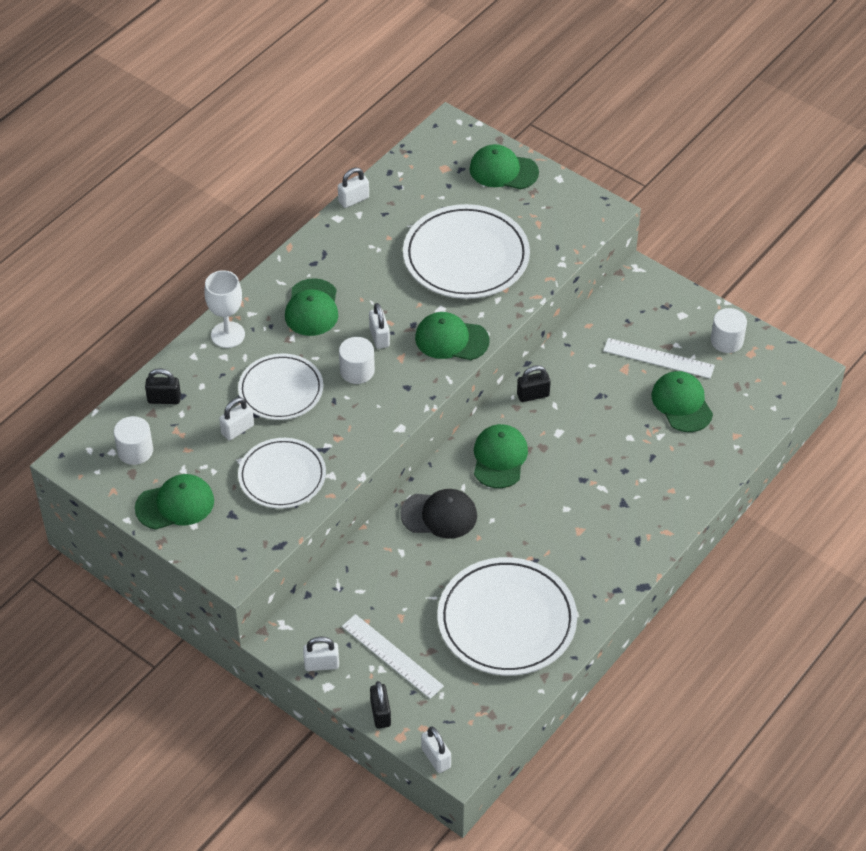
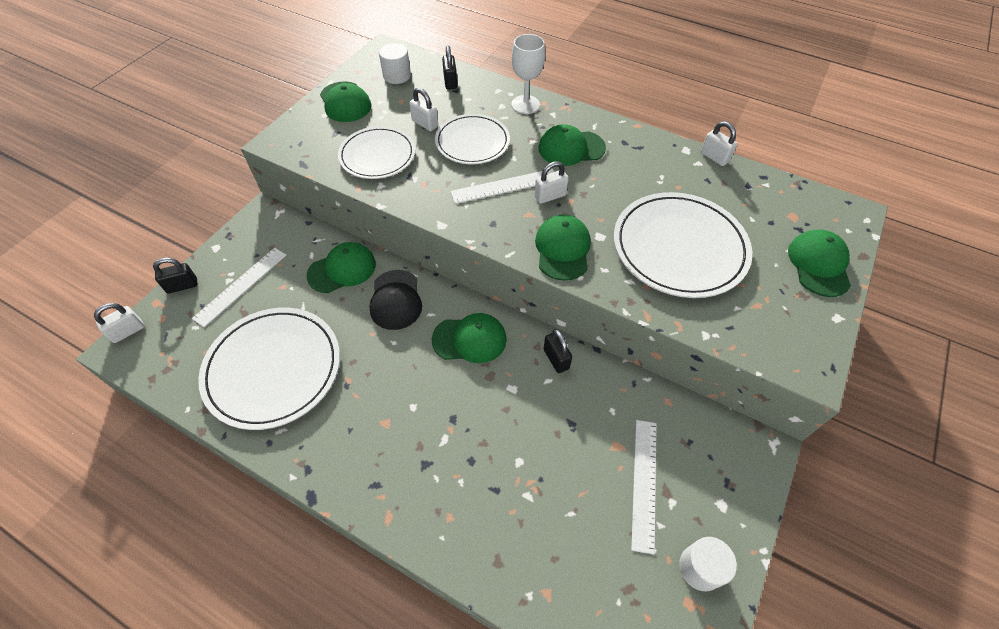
camera: 80 degrees right, 5 degrees up
(321, 664) = (238, 241): white padlock -> none
(357, 371) = (505, 186): white cylinder -> white ruler
(682, 403) = (582, 517): green cap -> green cap (342, 269)

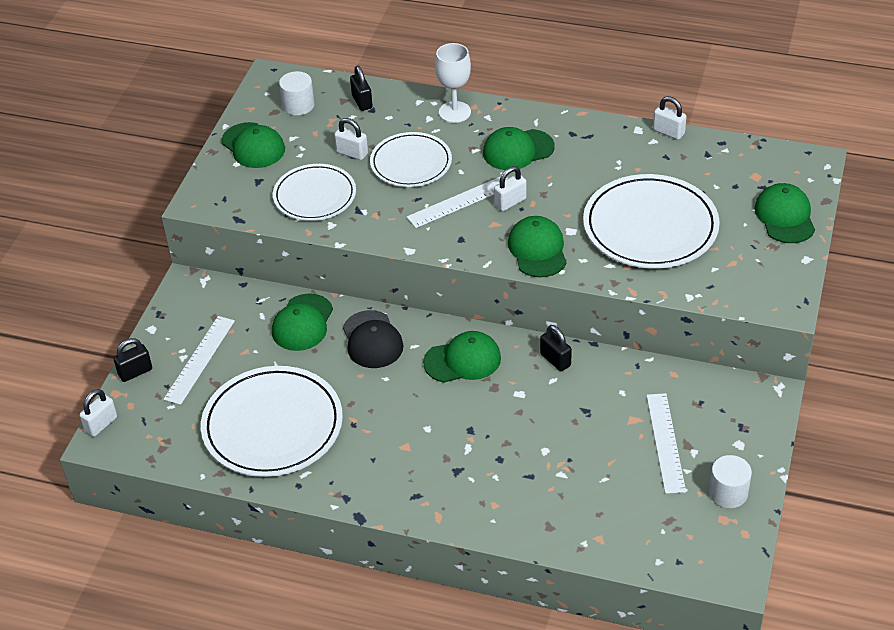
camera: 10 degrees left, 10 degrees down
(342, 269) = (302, 323): green cap -> green cap turned 150 degrees clockwise

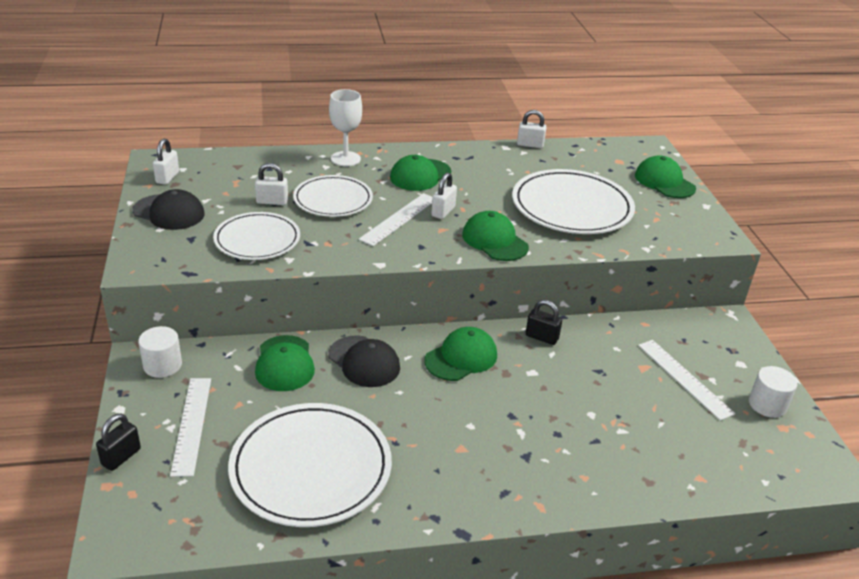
camera: 30 degrees left, 10 degrees down
(101, 424) = (104, 525): white padlock -> white padlock (167, 178)
(253, 146) = (169, 212): green cap -> black cap
(298, 105) = (196, 176): white cylinder -> white cylinder (162, 365)
(362, 102) = (256, 164): black padlock -> none

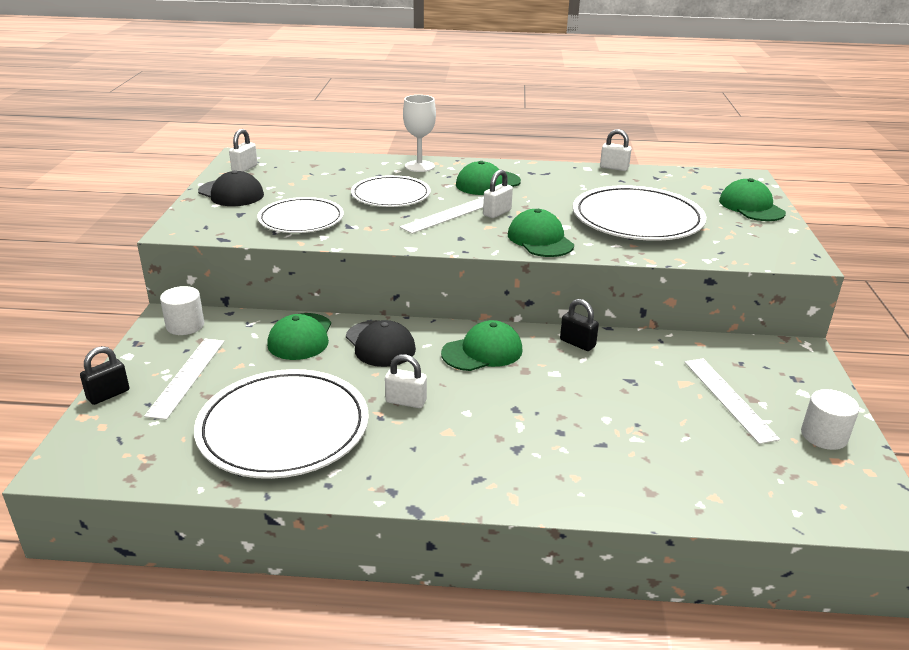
camera: 15 degrees right, 5 degrees down
(272, 201) = (331, 192): white padlock -> white padlock (406, 401)

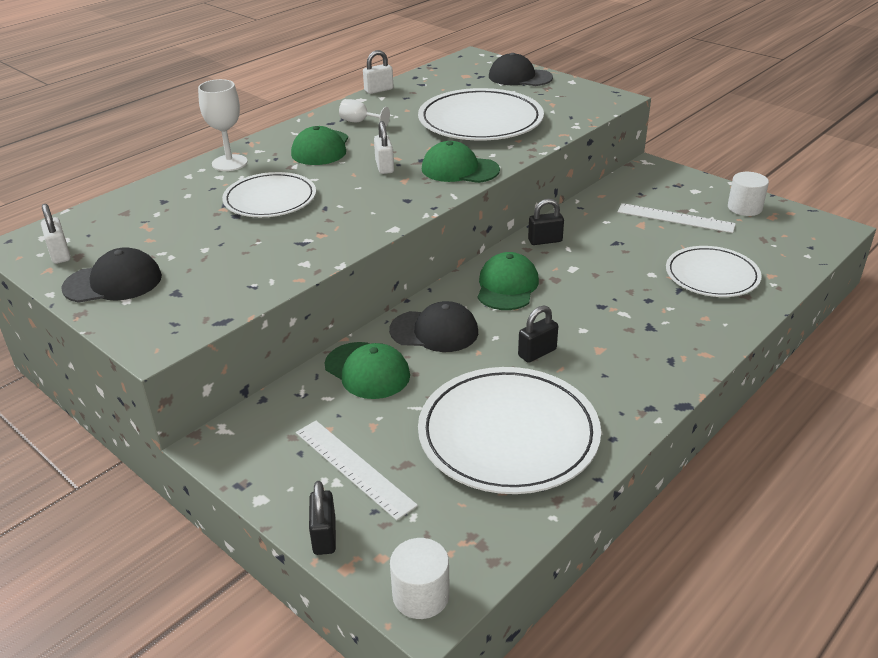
camera: 50 degrees left, 5 degrees up
(185, 325) = (249, 438): white cylinder -> white cylinder (421, 595)
(301, 219) = (248, 262): white plate -> white plate (712, 275)
(406, 401) = (537, 353): white padlock -> black padlock
(449, 215) = (355, 188): white ruler -> none
(550, 180) = (360, 122): none -> white goblet
(751, 207) = (519, 77): green cap -> black cap

